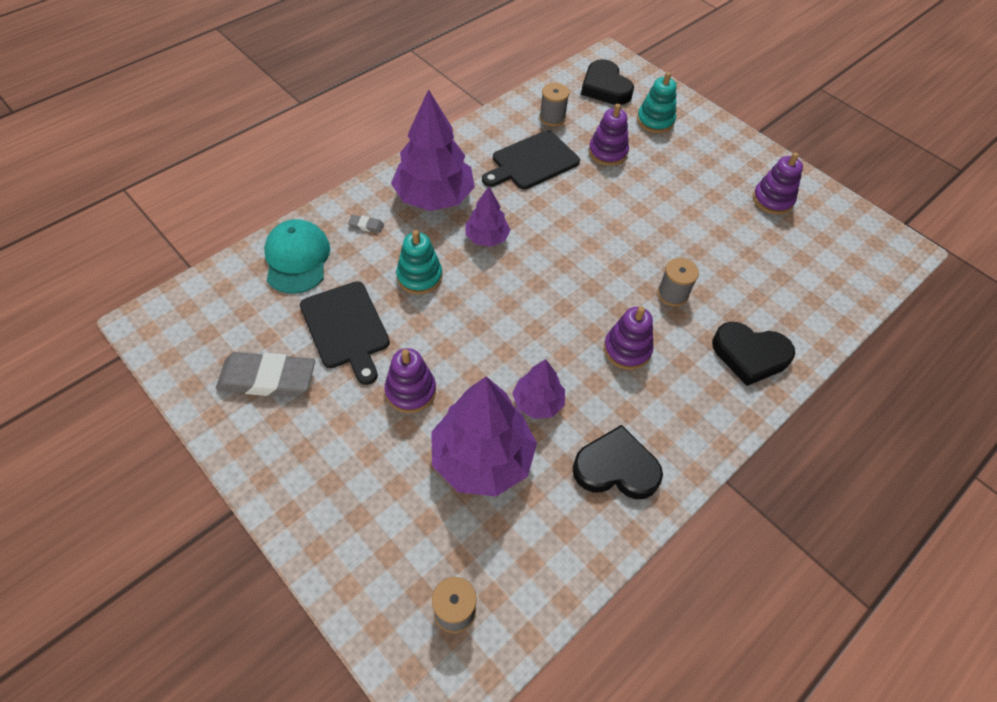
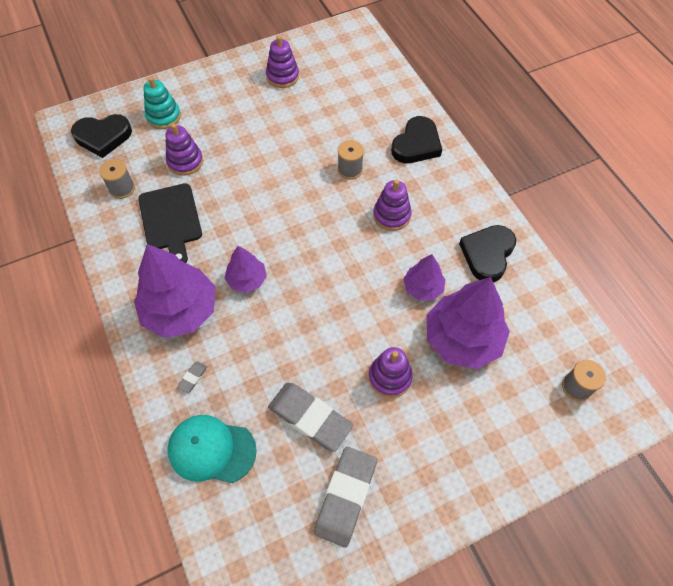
camera: 70 degrees left, 5 degrees up
(346, 328) = (310, 418): black cutting board -> grey eraser
(419, 277) = (272, 344): turquoise stacking toy -> none

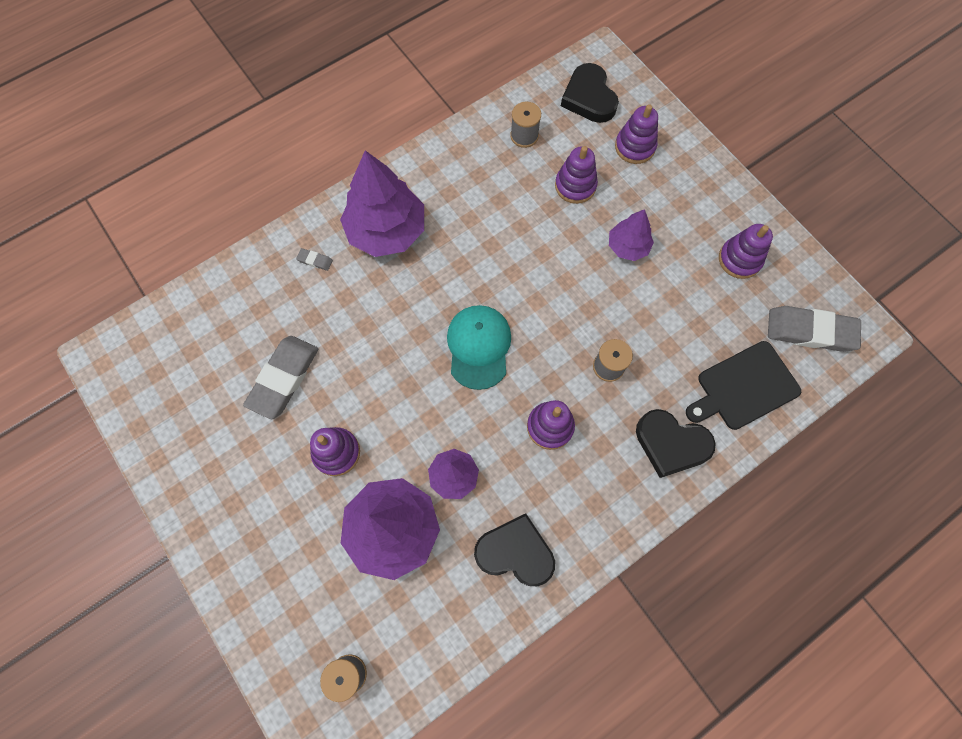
camera: 80 degrees right, 10 degrees up
(163, 116) = (635, 147): turquoise stacking toy -> purple stacking toy
(171, 220) = (493, 193): black cutting board -> black cutting board (744, 387)
(211, 450) = (244, 295): turquoise cap -> turquoise cap (479, 347)
(247, 280) = (432, 284): purple tree -> purple tree (627, 246)
(345, 497) = (207, 426): grey eraser -> grey eraser (810, 331)

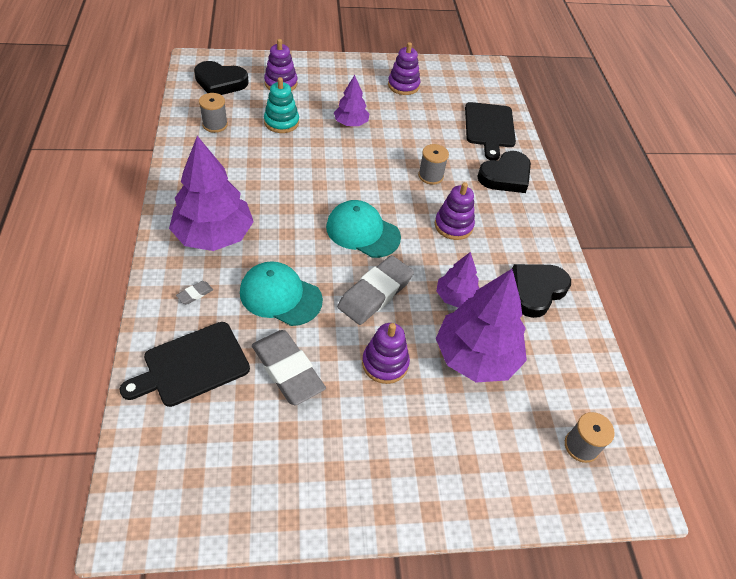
camera: 65 degrees left, 20 degrees down
(246, 306) = (192, 365): none -> black cutting board
(355, 325) = (280, 296): none -> turquoise cap
(575, 186) = (281, 122): purple stacking toy -> turquoise stacking toy
(810, 331) = (473, 85): grey eraser -> grey eraser (375, 293)

